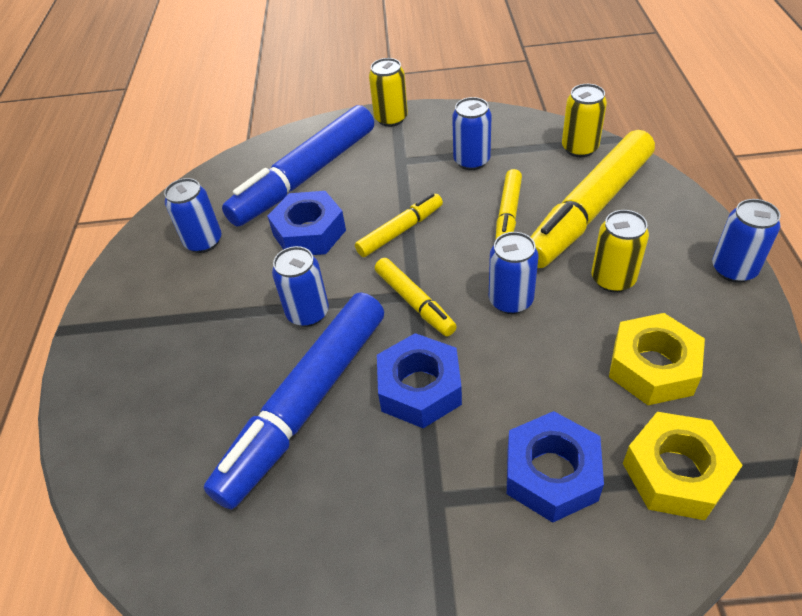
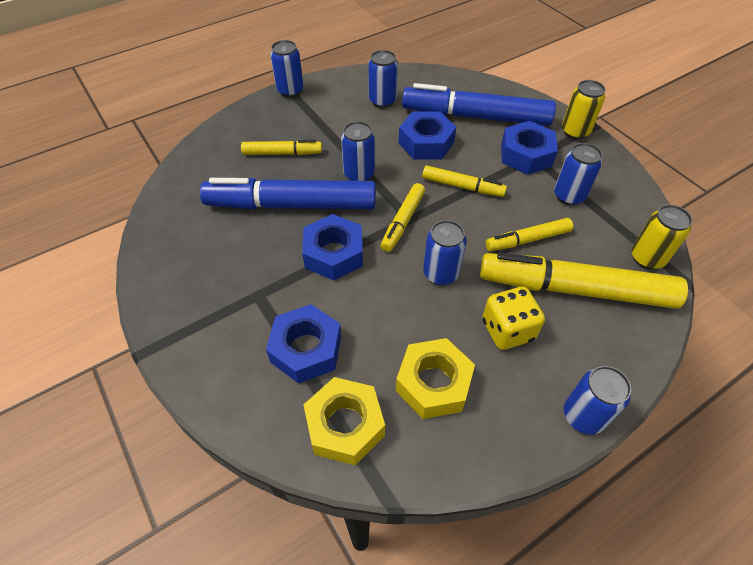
camera: 55 degrees right, 5 degrees up
(88, 327) = (290, 90): none -> blue can
(203, 380) = (282, 153): none -> yellow marker
(394, 165) = (526, 155): none -> blue nut
(613, 279) = (507, 330): yellow can -> yellow dice

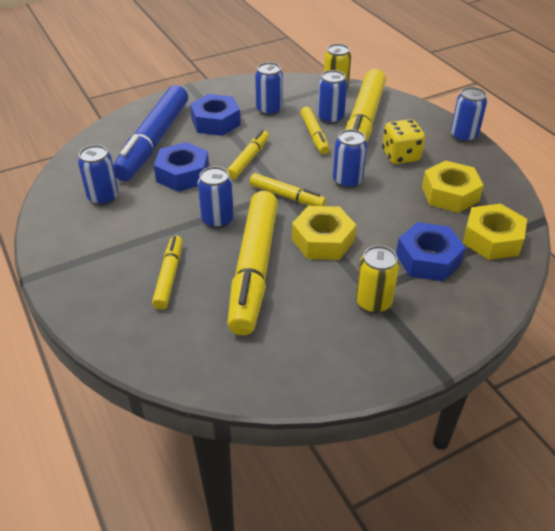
camera: 85 degrees left, 10 degrees down
(290, 90) = (49, 270): blue can -> blue can (330, 118)
(291, 205) = (254, 269): blue marker -> yellow marker
(334, 254) = (323, 240): blue nut -> yellow nut
(575, 131) = (193, 94): yellow can -> yellow can (373, 302)

